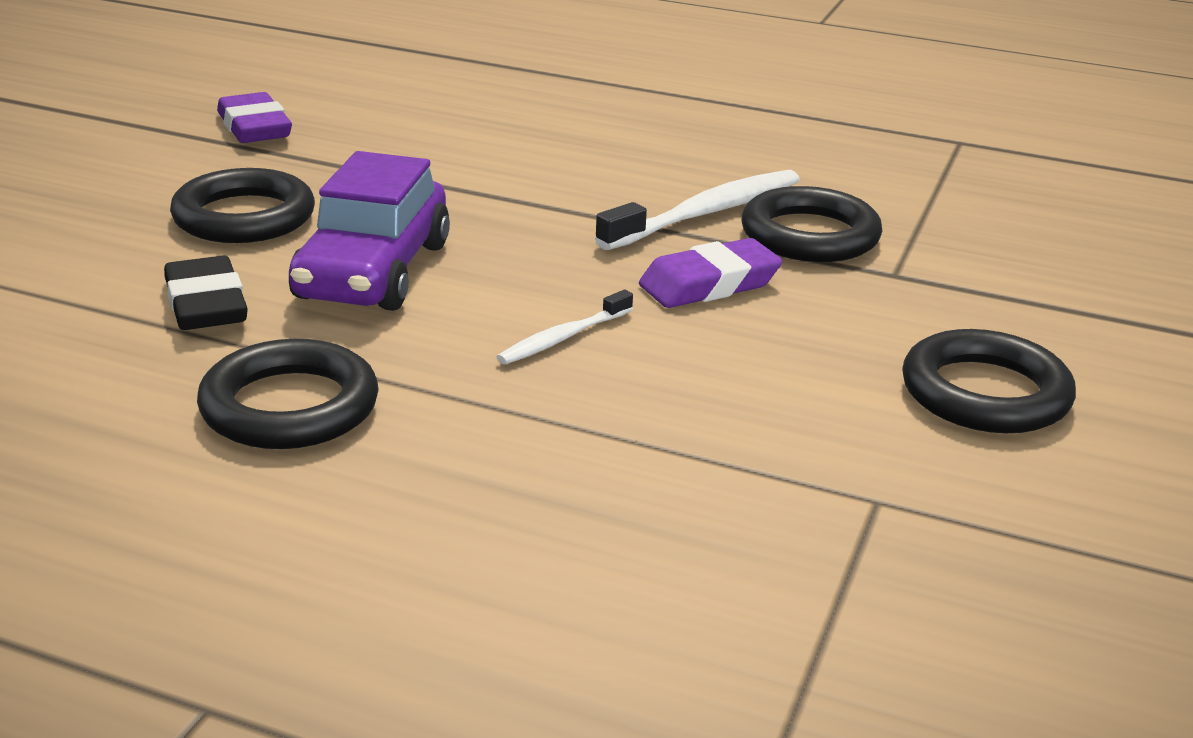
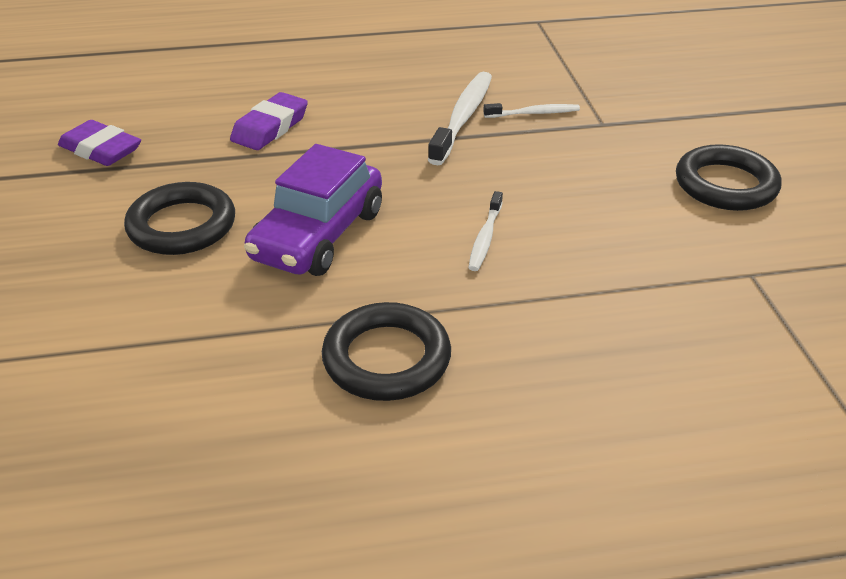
camera: 30 degrees left, 10 degrees up
(206, 304) = (240, 305): black eraser -> none
(373, 271) = (318, 235): purple car -> purple car turned 45 degrees clockwise
(709, 284) = (520, 167): purple eraser -> purple eraser (270, 127)
(810, 235) = (533, 113): black ring -> white toothbrush

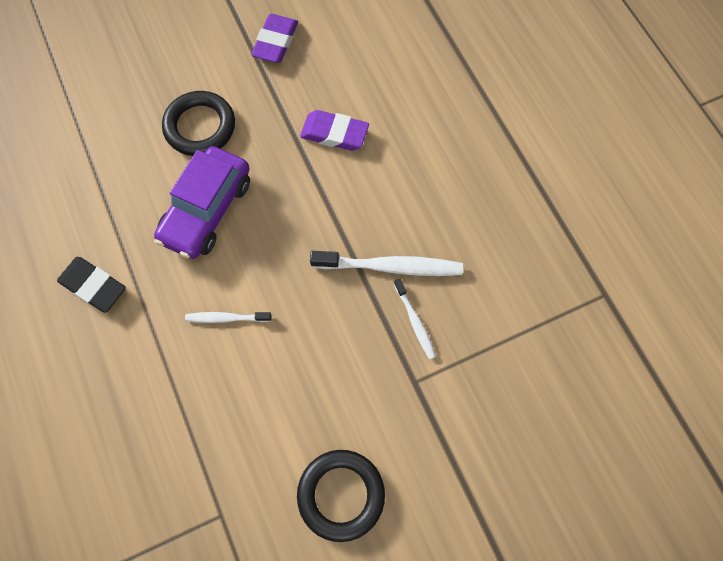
camera: 75 degrees right, 30 degrees up
(318, 235) = (207, 210): purple car -> purple car turned 75 degrees counterclockwise
(386, 358) = (93, 286): black ring -> black eraser

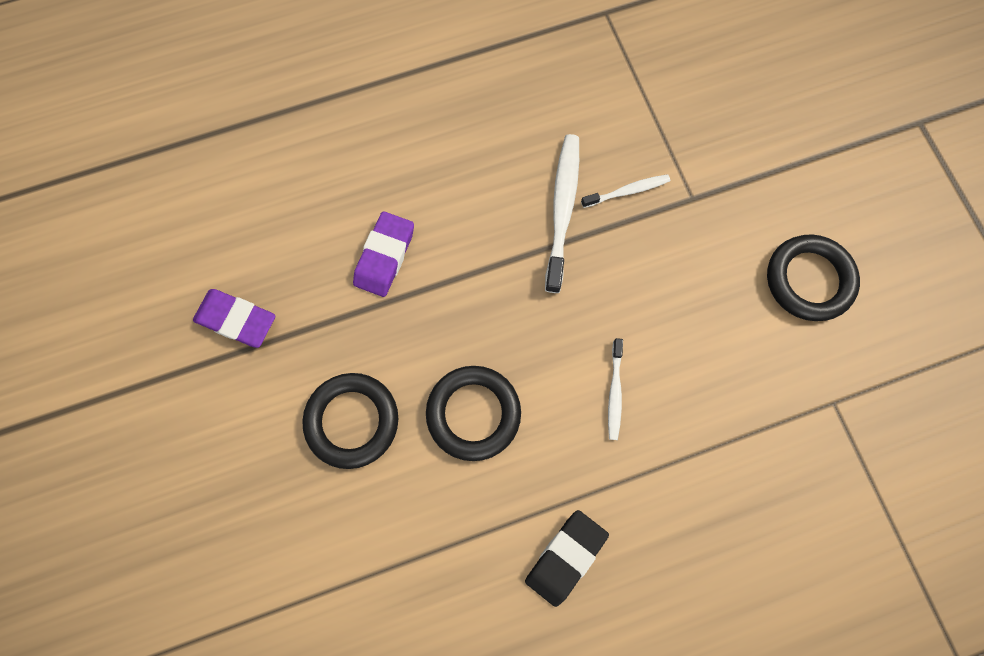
camera: 85 degrees left, 5 degrees up
(207, 210) = (473, 413): purple car -> black ring

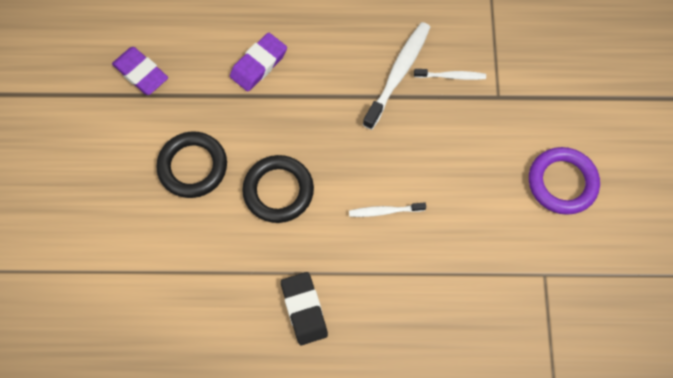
camera: 20 degrees right, 5 degrees down
(565, 557) = (304, 309): black eraser -> black eraser turned 75 degrees counterclockwise
(614, 392) = (384, 211): white toothbrush -> white toothbrush turned 60 degrees clockwise
(808, 280) = (562, 182): black ring -> purple ring

